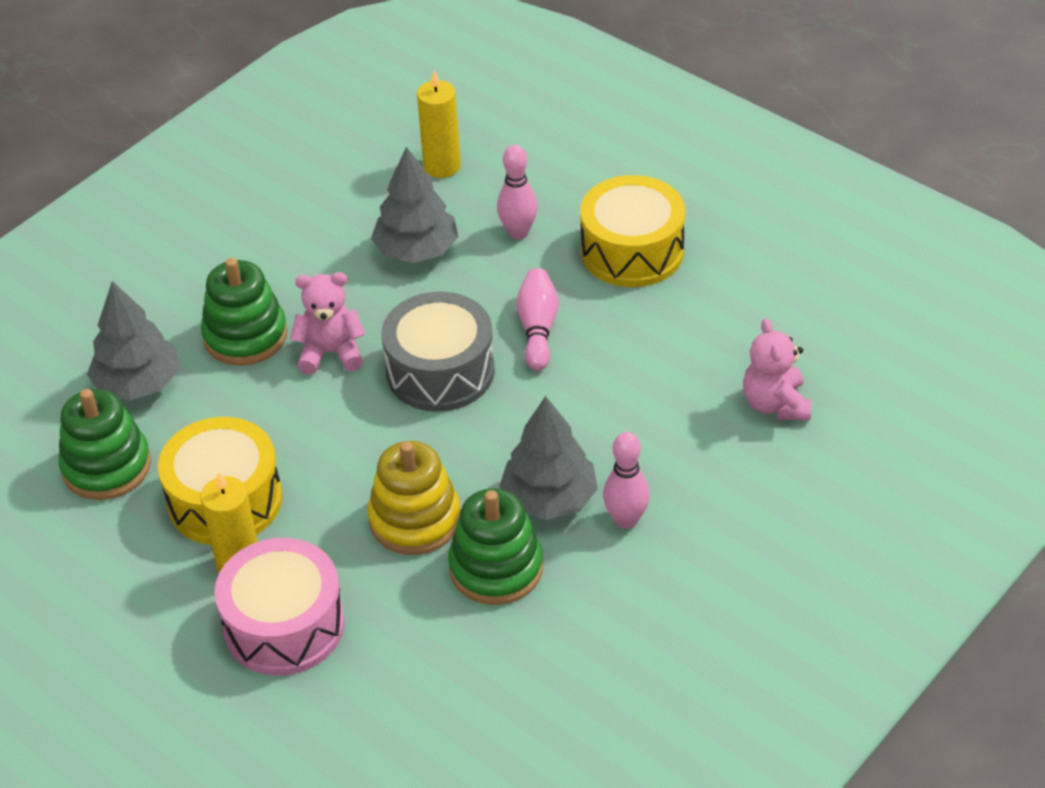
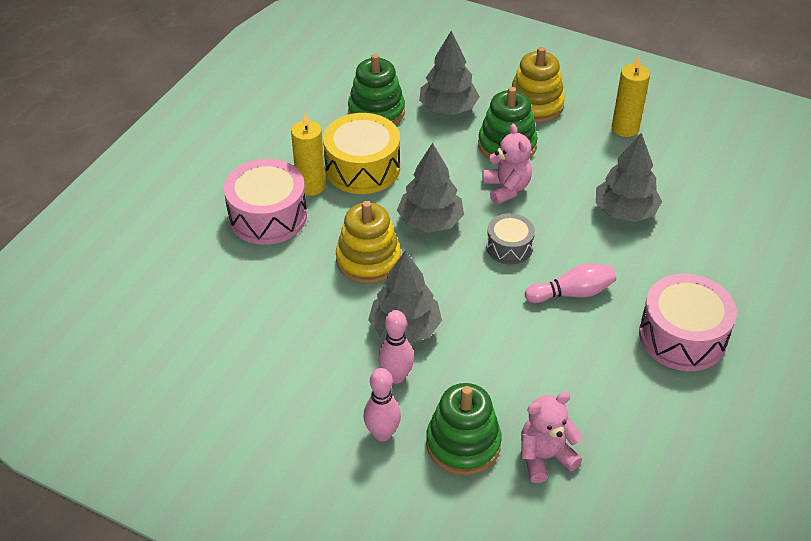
camera: 75 degrees right, 0 degrees up
(175, 290) = (535, 105): none -> yellow stacking toy
(364, 442) = (430, 222): none -> grey tree
(440, 371) = (509, 247): grey drum -> grey drum, size x0.58
(442, 166) = (722, 208): yellow candle -> yellow candle (625, 128)
(496, 568) = (335, 310): green stacking toy -> green stacking toy (463, 444)
(518, 232) = (671, 264): pink bowling pin -> pink bowling pin (382, 434)
(632, 251) = (682, 336): yellow drum -> pink drum

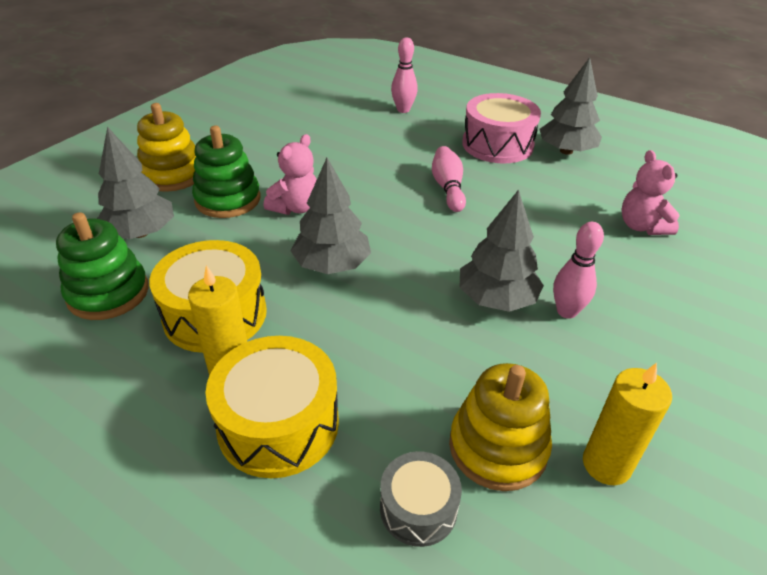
camera: 85 degrees left, 5 degrees down
(268, 216) = (278, 424): pink drum -> yellow drum
(368, 260) = (386, 321): yellow stacking toy -> yellow stacking toy (498, 447)
(382, 434) = (648, 328): pink bowling pin -> pink bowling pin (403, 110)
(463, 444) = (643, 272): green stacking toy -> none
(506, 189) = (295, 207): pink teddy bear -> pink teddy bear turned 135 degrees clockwise
(509, 247) = (382, 215): grey drum -> grey drum (418, 508)
(625, 128) = (237, 133): yellow candle -> yellow candle (606, 464)
(625, 211) = (348, 148): grey tree -> grey tree (566, 151)

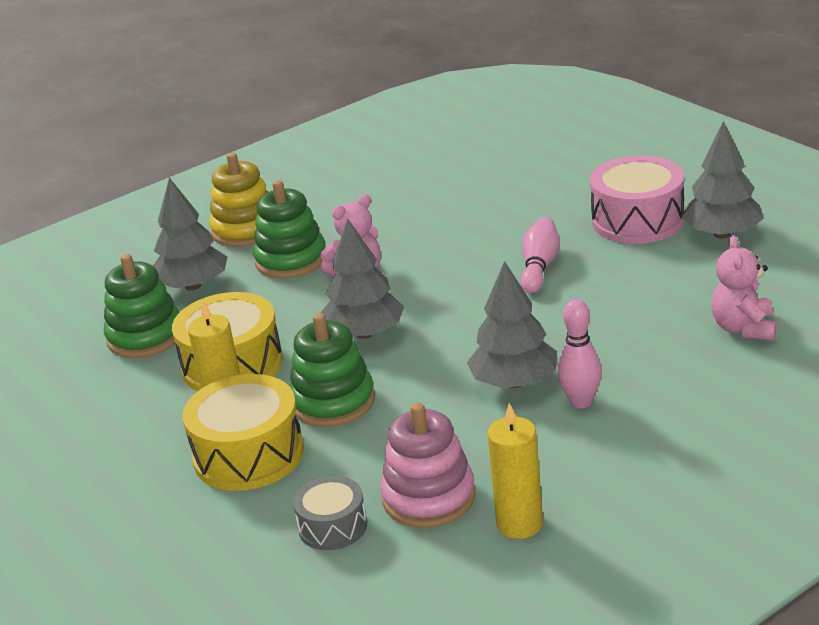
camera: 25 degrees right, 10 degrees down
(338, 344) = (333, 402): none -> green stacking toy
(403, 110) = (547, 169): pink bowling pin -> none
(498, 447) = (429, 498): yellow stacking toy -> pink stacking toy

